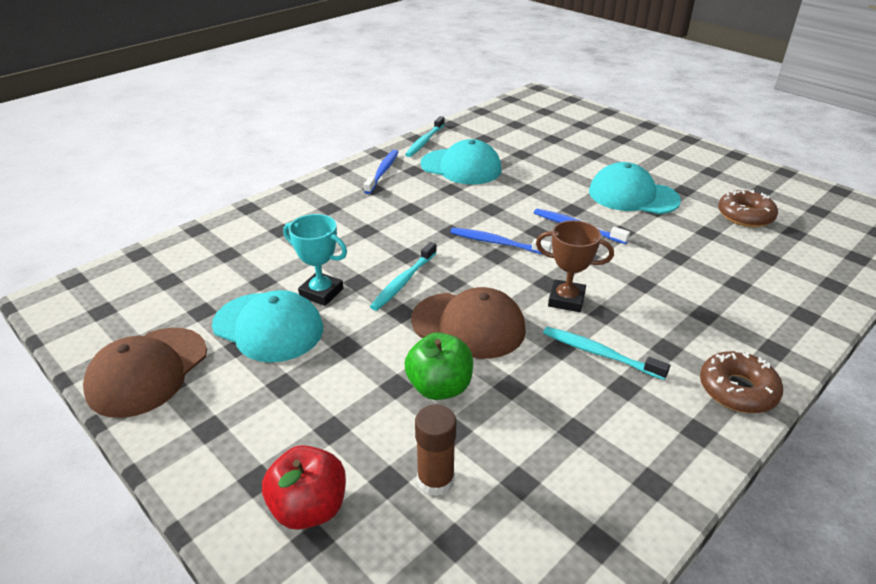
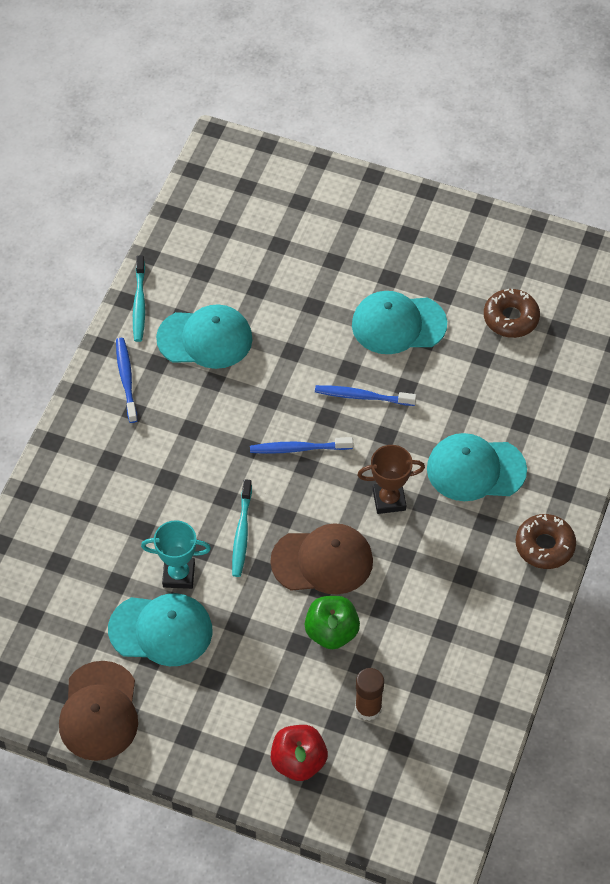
camera: 25 degrees left, 20 degrees up
(599, 353) = (436, 550): turquoise toothbrush -> none
(672, 303) = (475, 469): none -> turquoise cap

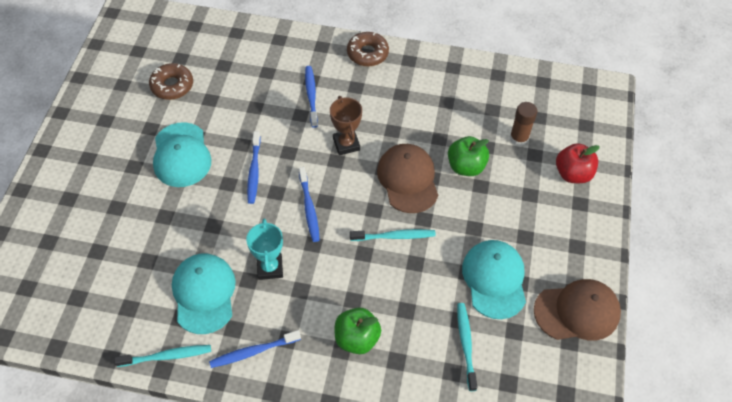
camera: 100 degrees left, 0 degrees up
(86, 583) = (466, 344): none -> turquoise toothbrush
(118, 476) = (357, 338): none -> green apple
(178, 575) = (442, 275): turquoise trophy -> turquoise trophy (270, 268)
(475, 469) = (311, 95): turquoise cap -> blue toothbrush

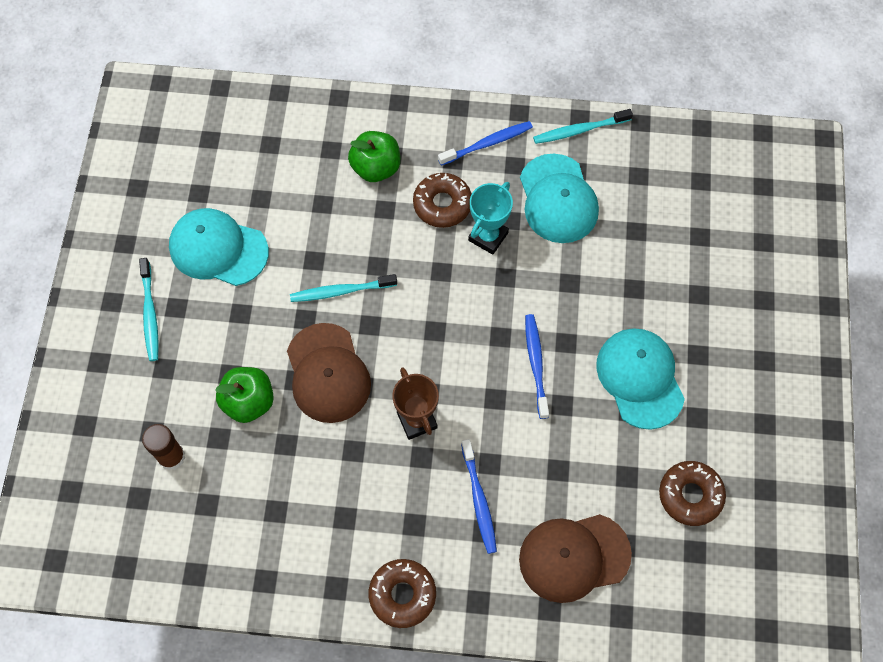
camera: 175 degrees right, 10 degrees up
(270, 268) = (488, 236): turquoise trophy -> turquoise trophy turned 45 degrees clockwise
(303, 299) = (442, 204): none -> brown donut
(309, 208) = (453, 318): blue toothbrush -> none
(466, 344) = (254, 173): turquoise toothbrush -> turquoise toothbrush (150, 314)
(494, 279) = (218, 249): turquoise cap -> turquoise cap turned 120 degrees clockwise
(573, 174) = (102, 406): red apple -> none
(577, 311) = (123, 221): brown cap -> brown cap (574, 557)

